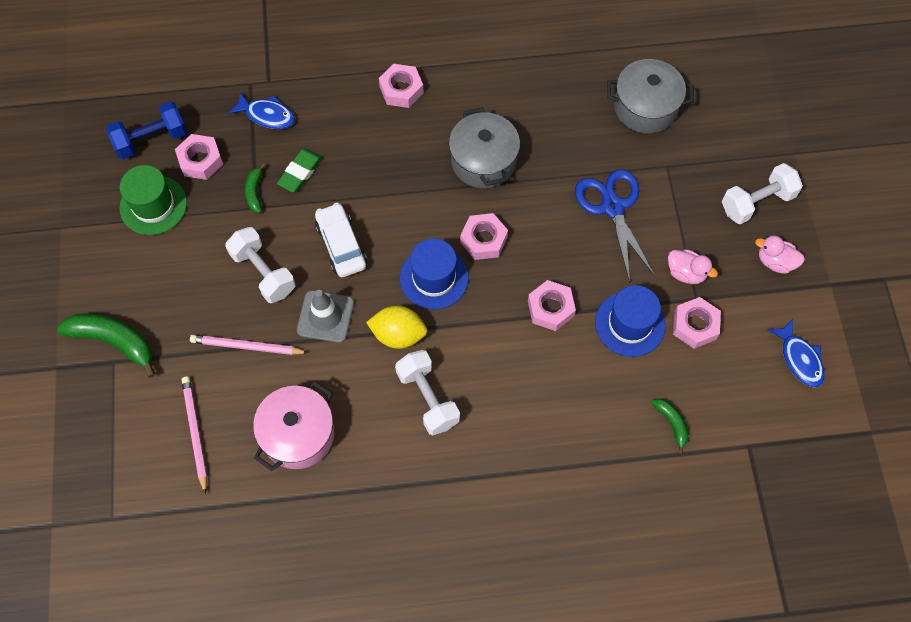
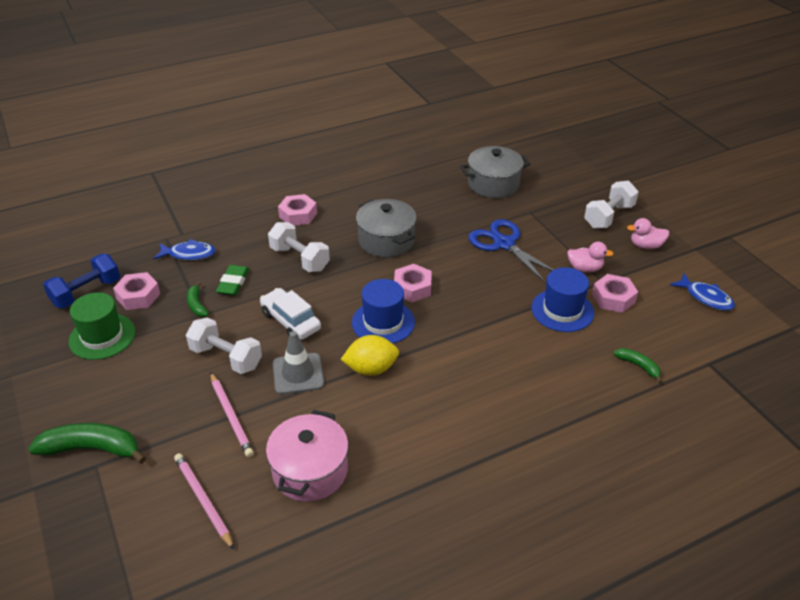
camera: 20 degrees left, 25 degrees down
(247, 347) = (231, 416): pink pencil -> pink pencil turned 105 degrees counterclockwise
(428, 398) = (420, 407): white dumbbell -> white dumbbell (299, 259)
(550, 308) = (492, 317): pink nut -> none

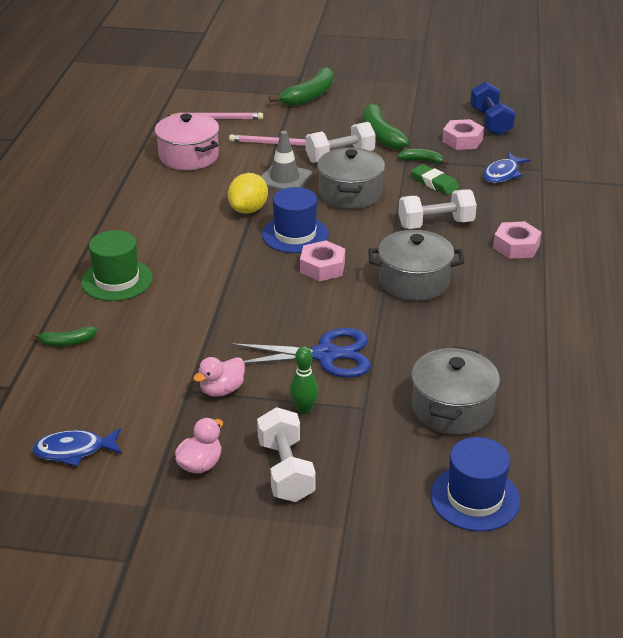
camera: 125 degrees right, 5 degrees down
(102, 336) = (424, 118): green hat -> green hat (117, 280)
(159, 351) = (380, 134): none -> green banana
(290, 321) = (350, 193): white car -> grey pot
(558, 231) = (304, 409): none -> green bowling pin
(562, 310) = (185, 338): blue hat -> blue hat (475, 498)
(613, 298) = (158, 382): pink nut -> none

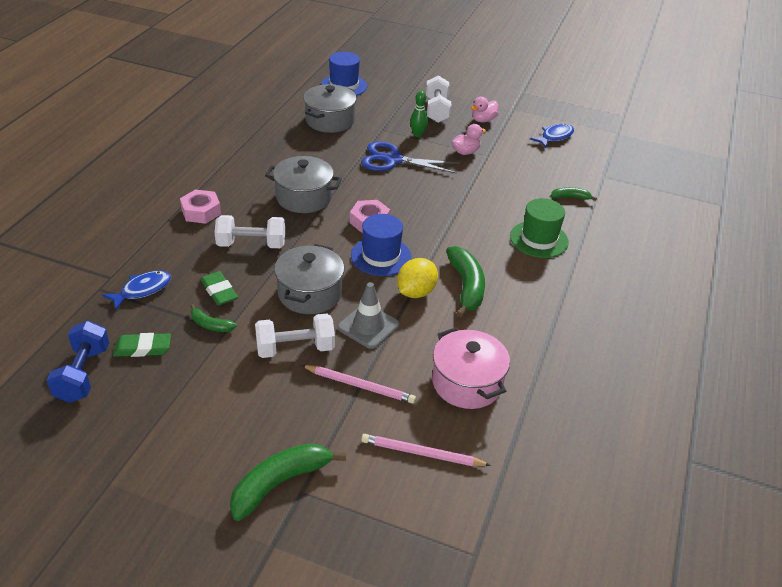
camera: 170 degrees left, 5 degrees up
(74, 451) = (555, 137): blue fish -> blue fish turned 45 degrees counterclockwise
(380, 134) = (229, 378): green banana -> green banana (466, 286)
(462, 140) = (143, 348): pink nut -> green eraser

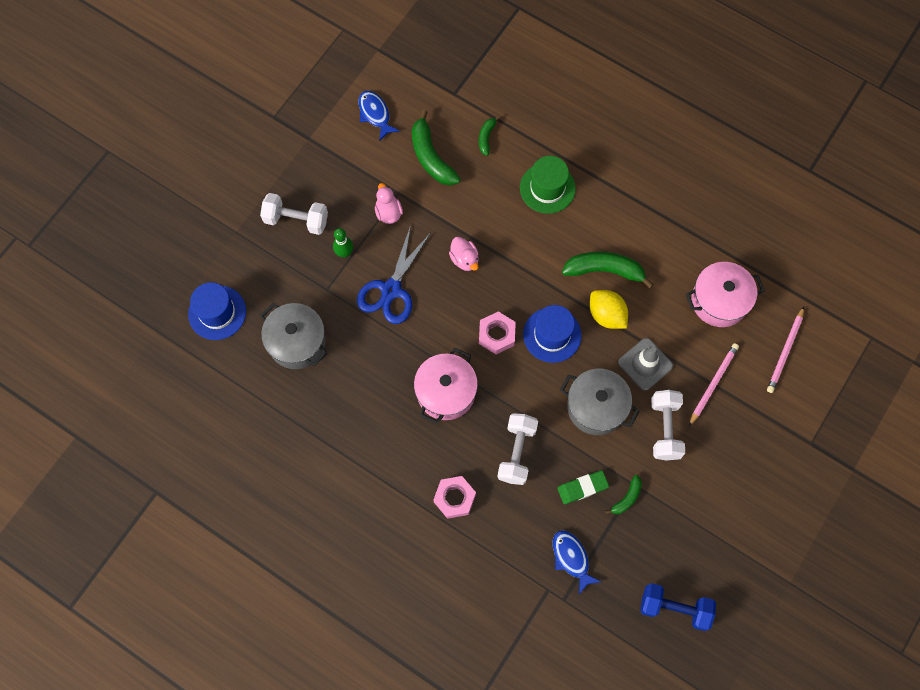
camera: 75 degrees left, 30 degrees up
(143, 348) = (649, 558): green eraser -> none
(280, 483) = (802, 457): green banana -> green banana (431, 157)
(304, 197) = (446, 392): grey pot -> pink pot
(483, 120) = (327, 176): pink duck -> pink duck (464, 259)

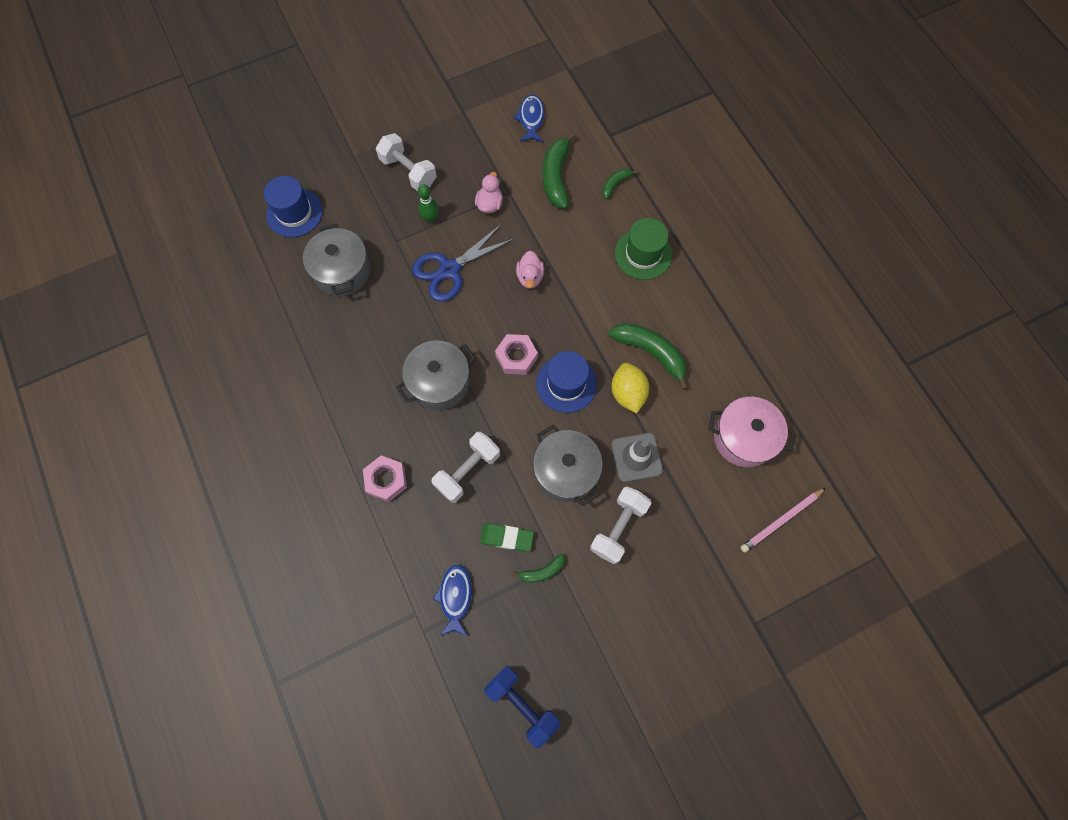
camera: 30 degrees right, 0 degrees up
(446, 392) = (439, 382): pink pot -> grey pot
(713, 383) = (691, 511): pink pencil -> none

